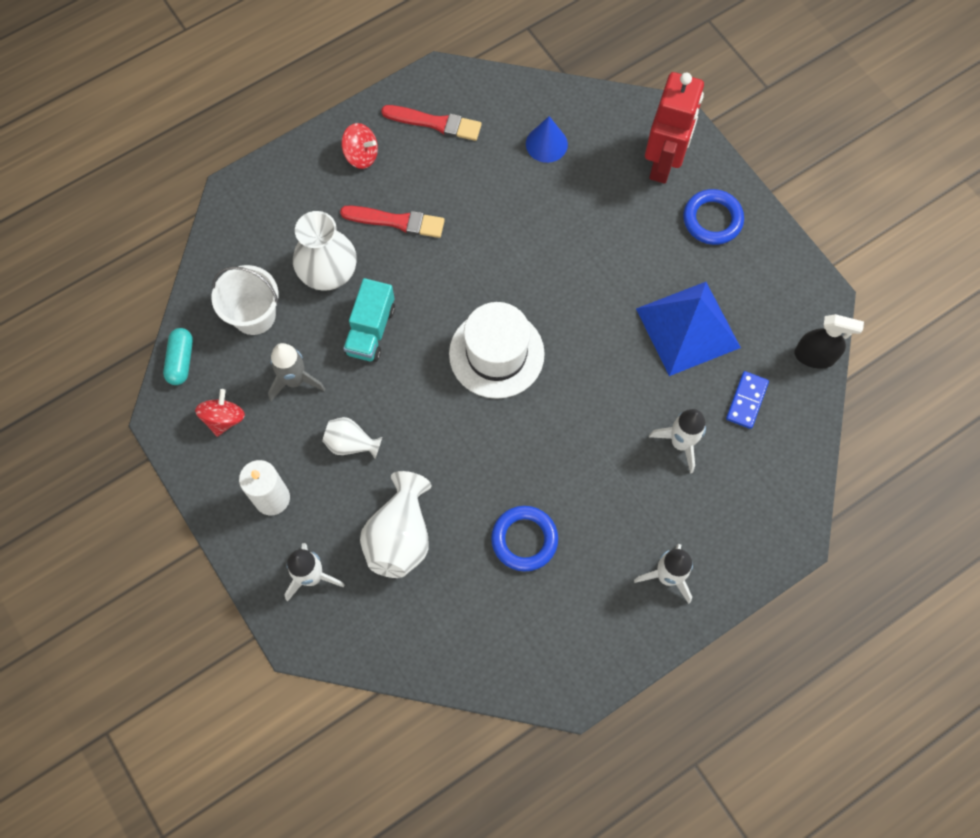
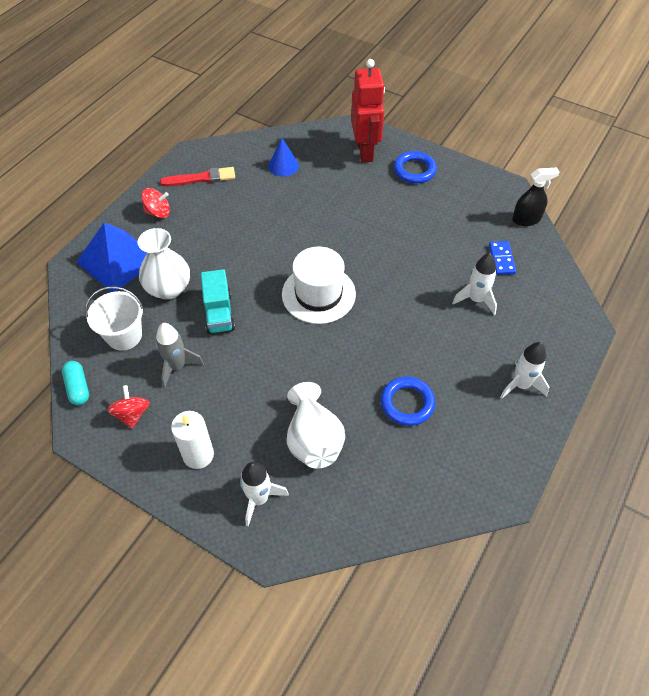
camera: 25 degrees left, 15 degrees down
(351, 443) = (242, 391): white vase -> none
(396, 221) = (203, 241): red brush -> none
(687, 328) = (437, 233): blue pyramid -> blue pyramid (118, 260)

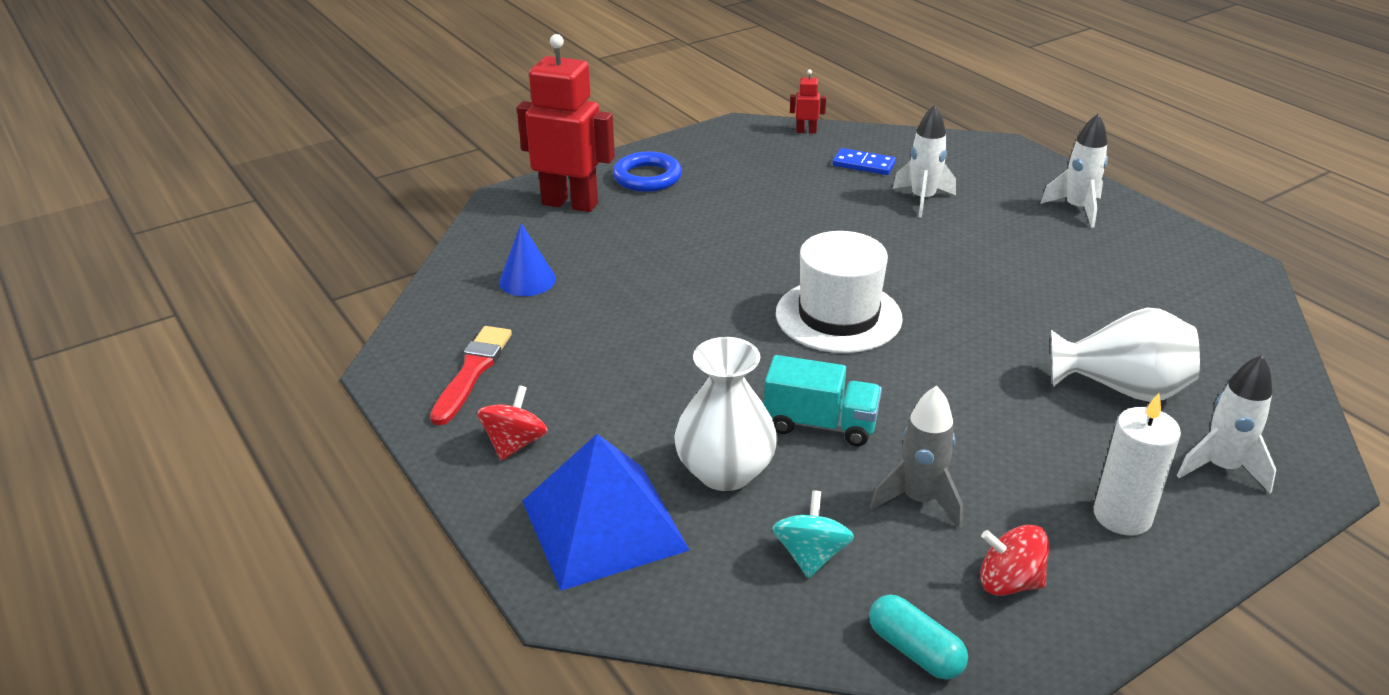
camera: 65 degrees left, 20 degrees down
(78, 387) = (915, 650): turquoise capsule -> turquoise capsule turned 45 degrees clockwise
(124, 335) = (811, 555): white bucket -> turquoise spinning top
(407, 403) = (1079, 294): blue ring -> none
(526, 219) = (806, 131): black spray bottle -> red robot

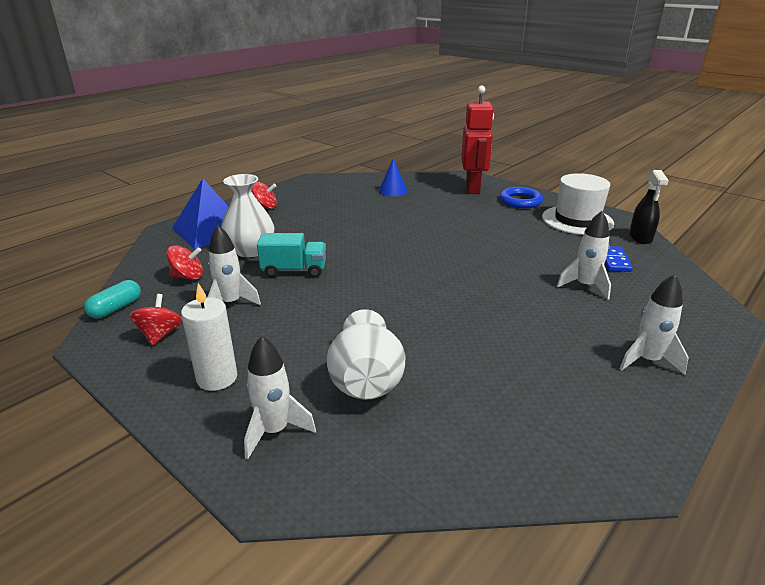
camera: 75 degrees right, 5 degrees down
(472, 372) = (314, 192): red brush -> none
(806, 131) = (640, 237): red robot -> black spray bottle
(811, 555) = (188, 276): turquoise spinning top -> red spinning top
(820, 424) = (294, 270): turquoise truck -> turquoise truck turned 90 degrees counterclockwise
(838, 316) = (405, 267): white hat -> white hat (577, 220)
(919, 500) = (231, 303): grey rocket -> white rocket

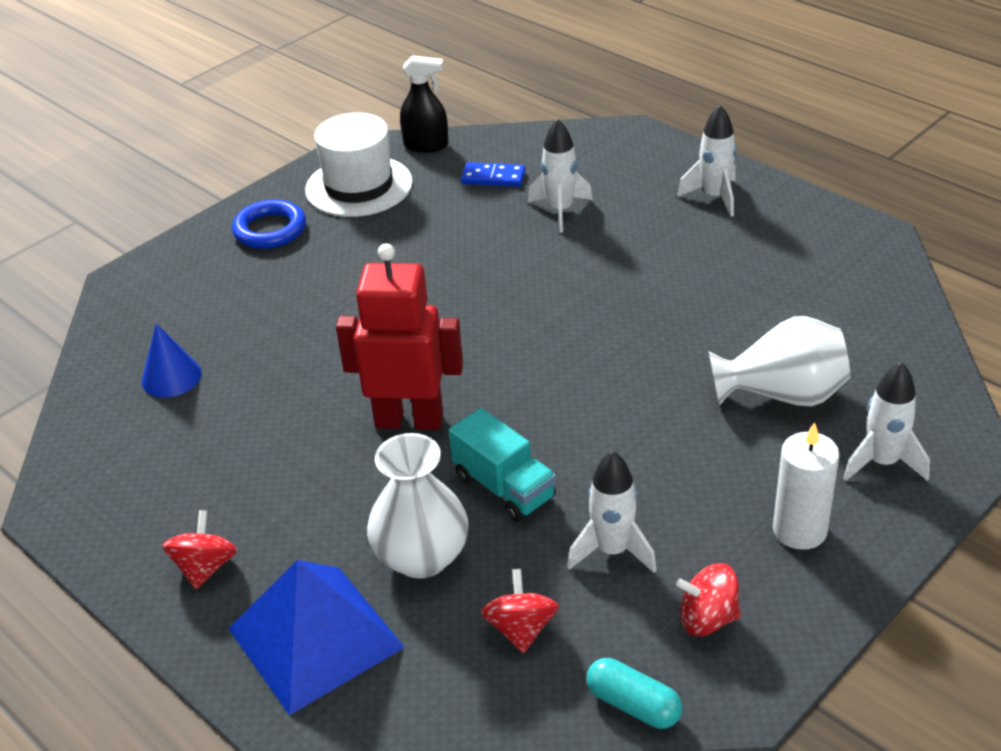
camera: 85 degrees left, 10 degrees up
(294, 270) = (504, 487): turquoise truck -> turquoise truck turned 135 degrees clockwise
(473, 189) = (194, 276): red robot -> red robot (409, 420)

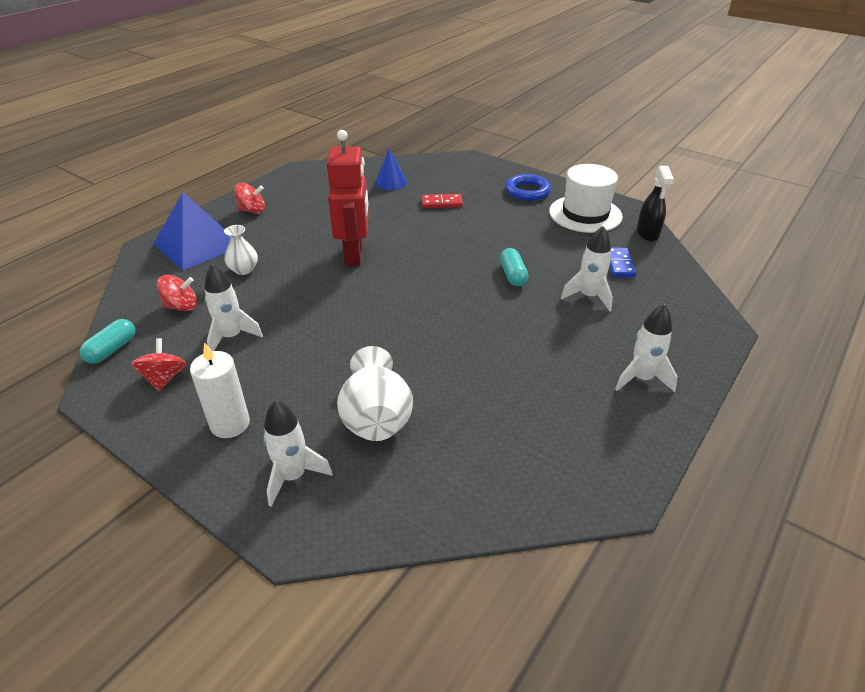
camera: 80 degrees right, 0 degrees up
(273, 319) = (441, 203): none -> red domino
(422, 557) = (244, 269): white vase -> white vase, size x0.58
(500, 265) = (512, 275): none -> turquoise capsule
(504, 487) = (293, 293): turquoise truck -> none

